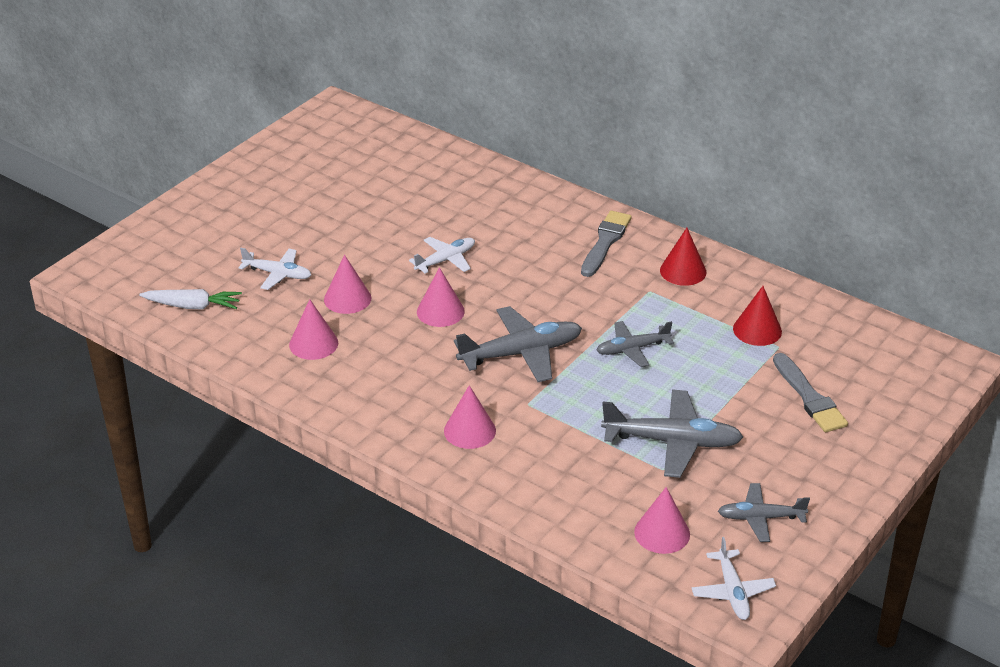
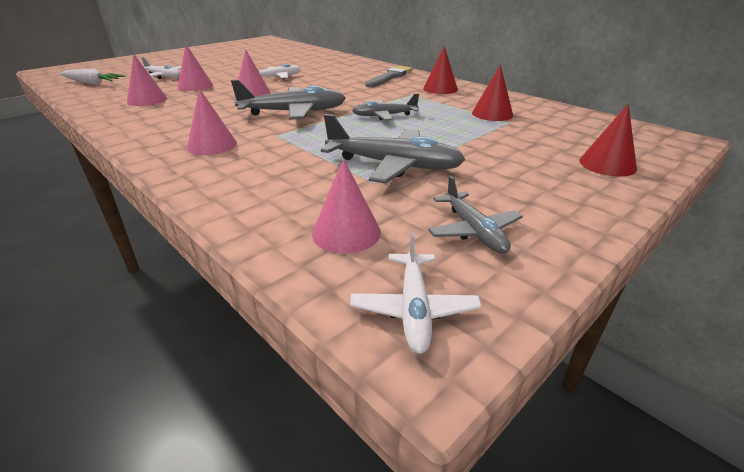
camera: 10 degrees right, 5 degrees down
(761, 518) = (473, 230): grey plane -> grey plane turned 120 degrees counterclockwise
(809, 397) = (537, 149): grey brush -> none
(876, 416) = (607, 164): none -> red cone

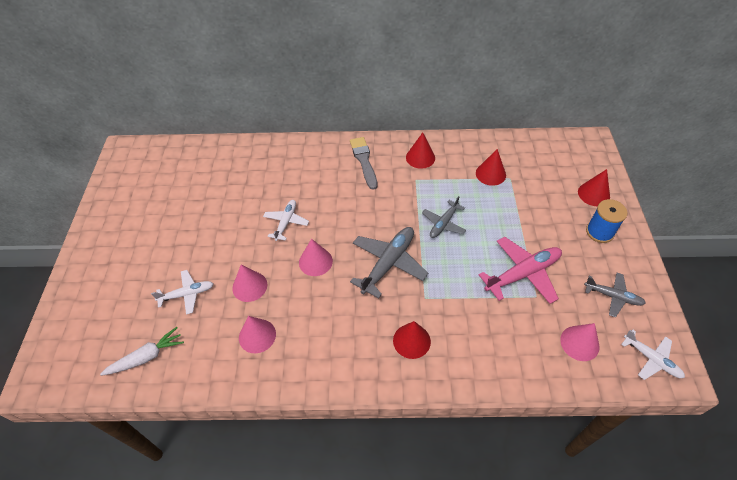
camera: 45 degrees left, 20 degrees up
(212, 145) = (411, 341): pink cone -> red cone
(393, 165) = (522, 274): grey plane -> pink plane
(559, 186) = (599, 232): none -> blue spool

